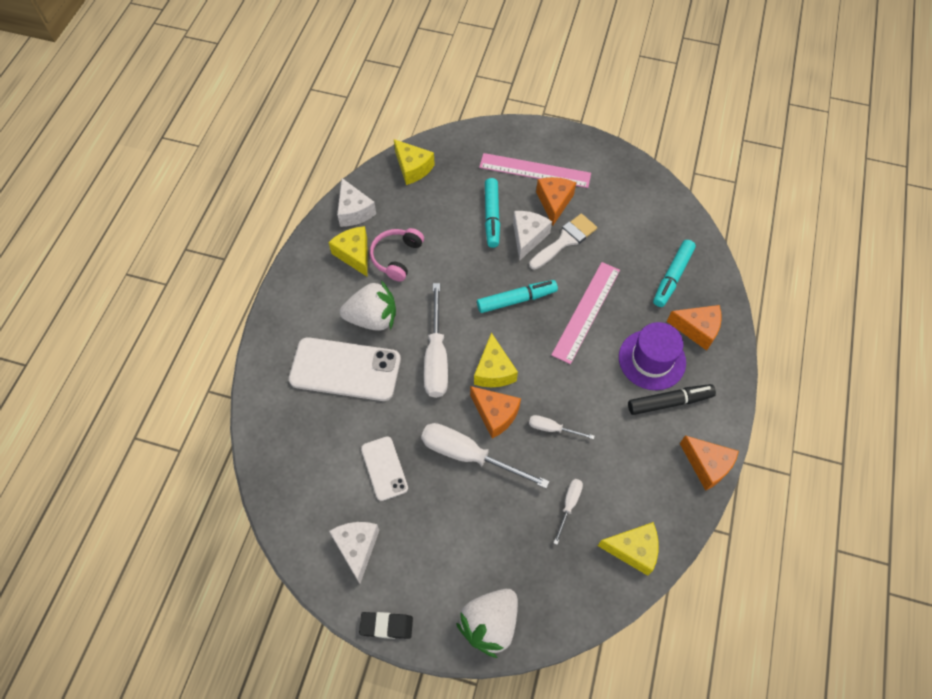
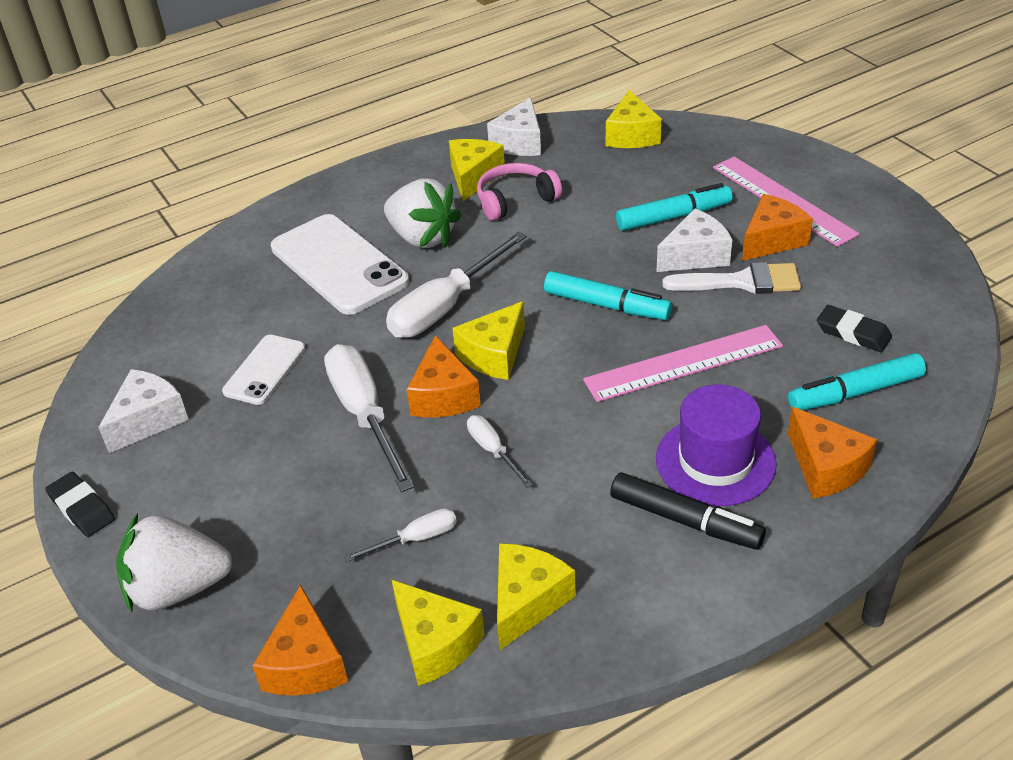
camera: 45 degrees right, 20 degrees down
(492, 216) = (673, 217): turquoise marker -> turquoise marker turned 150 degrees counterclockwise
(641, 240) = (853, 333): none -> black eraser
(648, 497) = (527, 601): none -> yellow cheese
(707, 465) = (655, 625): orange cheese -> orange cheese (305, 663)

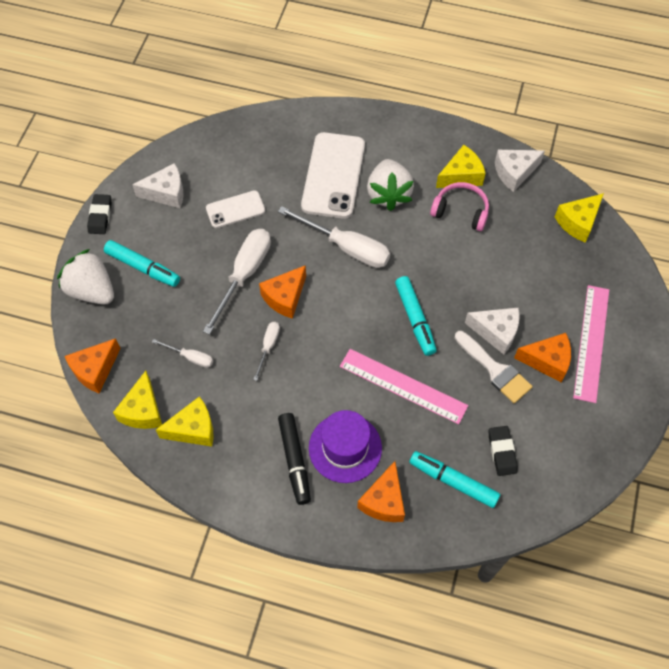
camera: 45 degrees right, 20 degrees up
(445, 307) = (346, 247): white screwdriver -> white screwdriver turned 150 degrees counterclockwise
(494, 355) = (332, 296): yellow cheese -> none
(673, 217) = (521, 297): turquoise marker -> turquoise marker (143, 267)

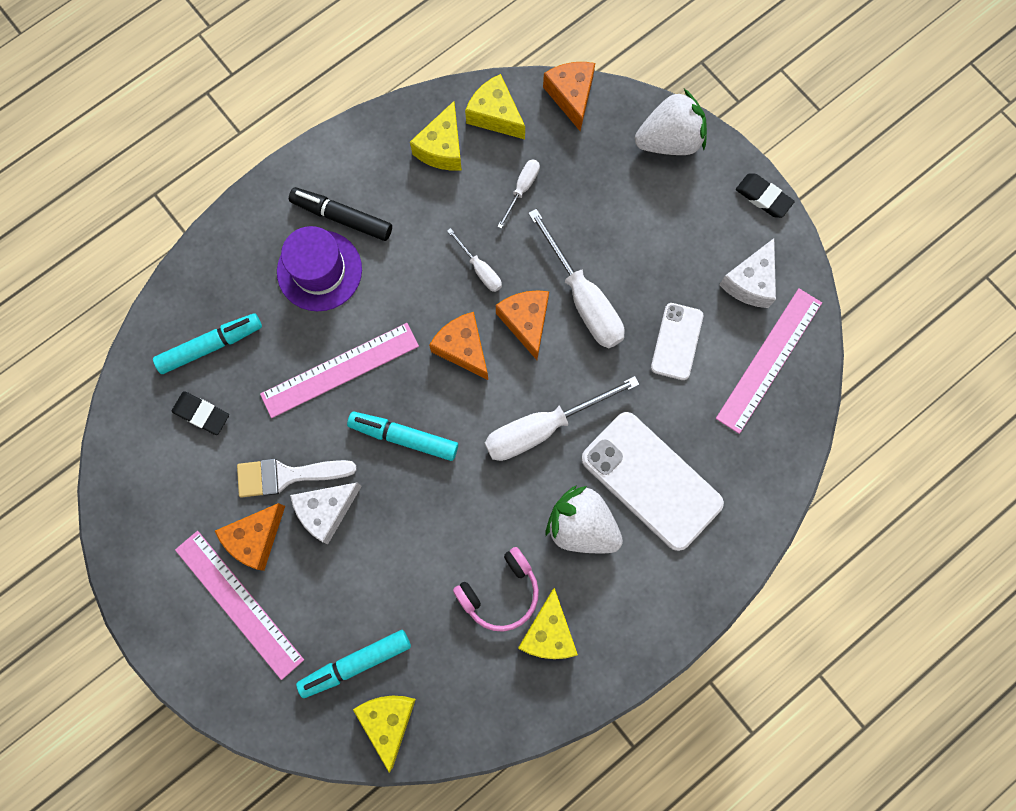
camera: 125 degrees right, 15 degrees up
(143, 267) = (664, 204): turquoise marker -> turquoise marker (356, 663)
(190, 357) = (522, 189): white screwdriver -> white screwdriver turned 150 degrees clockwise
(212, 158) = (769, 360): none -> pink ruler
(384, 501) = (242, 270): orange cheese -> orange cheese (463, 348)
(514, 173) = (508, 702): white cheese -> none

